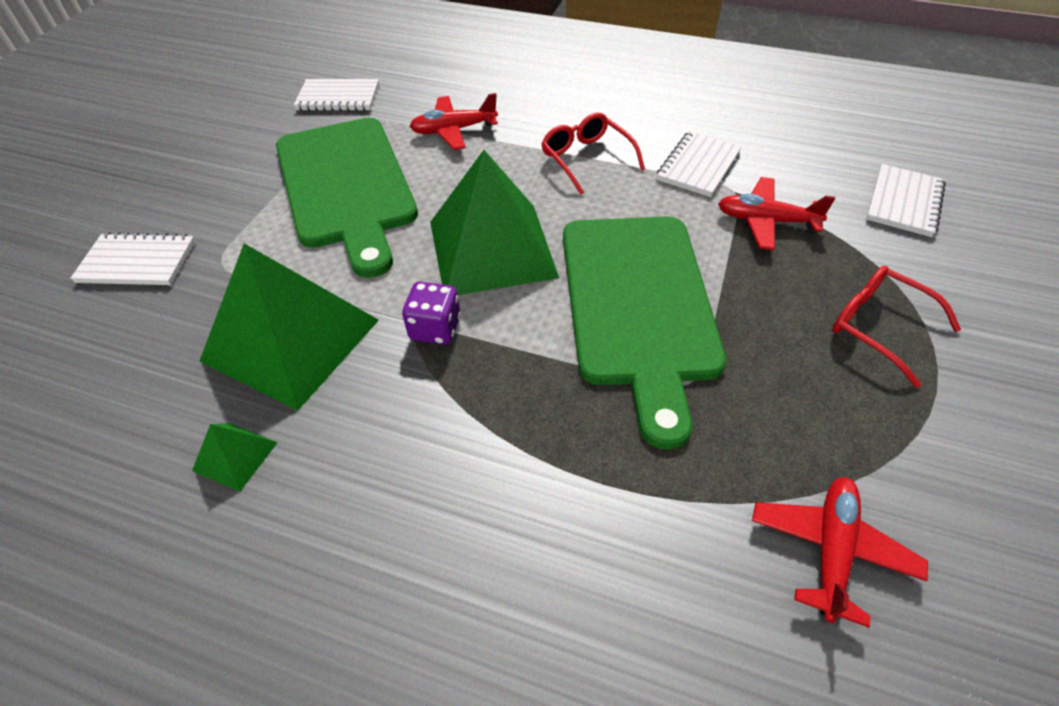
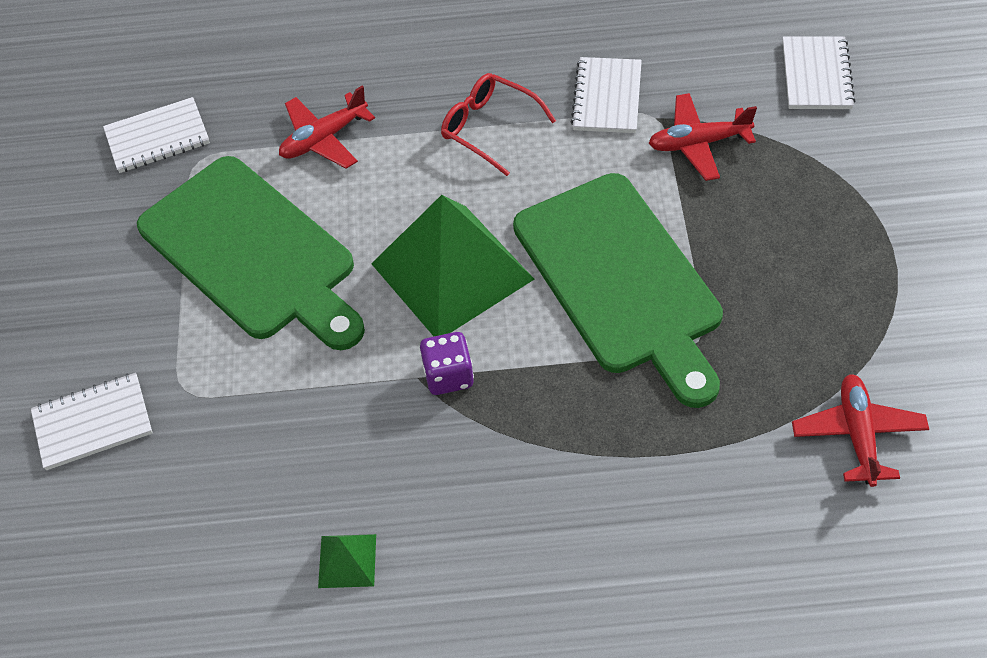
camera: 20 degrees left, 5 degrees up
(291, 340) = (318, 440): green pyramid -> none
(878, 327) = (834, 224): red glasses -> none

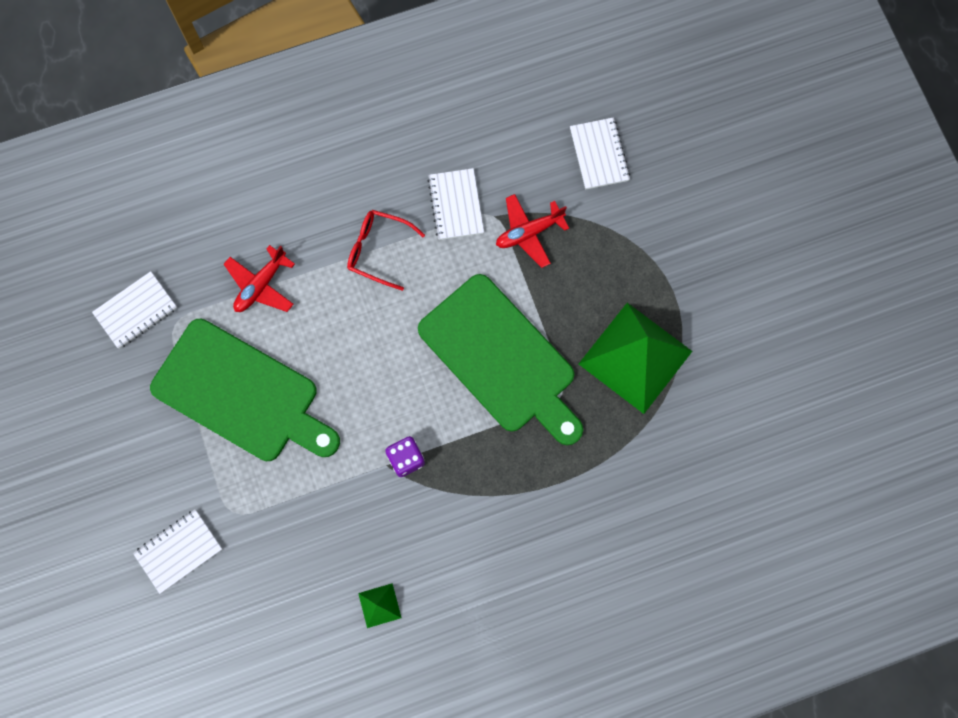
camera: 20 degrees left, 20 degrees up
(452, 271) = (385, 377): green pyramid -> green pyramid (635, 357)
(858, 434) = (674, 440): red plane -> none

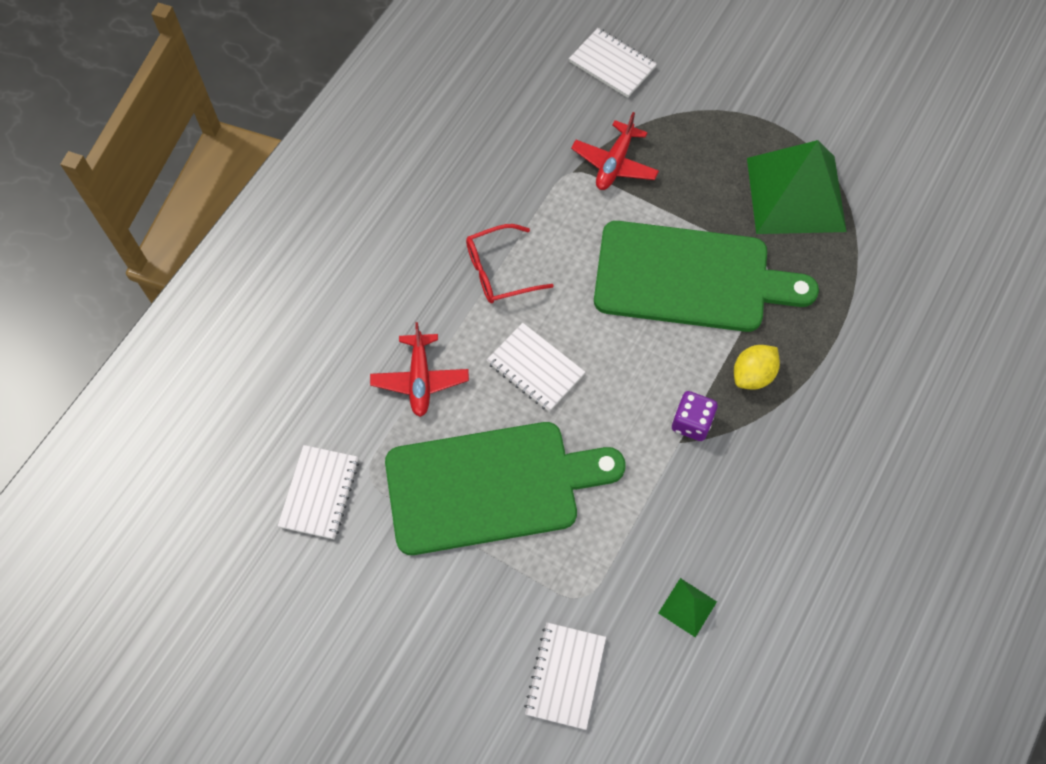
camera: 40 degrees left, 10 degrees down
(379, 605) = (791, 566): green pyramid -> green pyramid (687, 607)
(456, 205) = (532, 187): white notebook -> white notebook (535, 368)
(477, 461) = (753, 375): none -> yellow lemon

